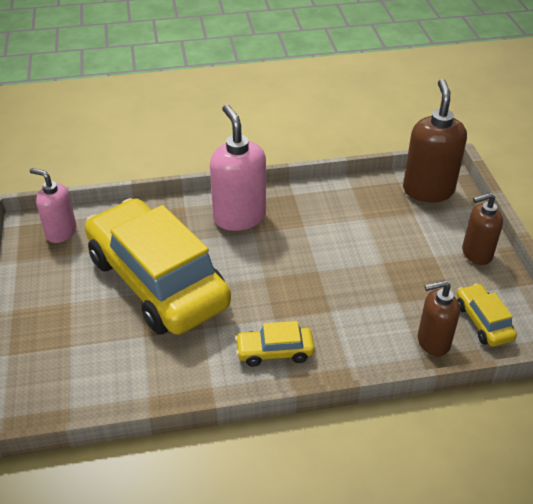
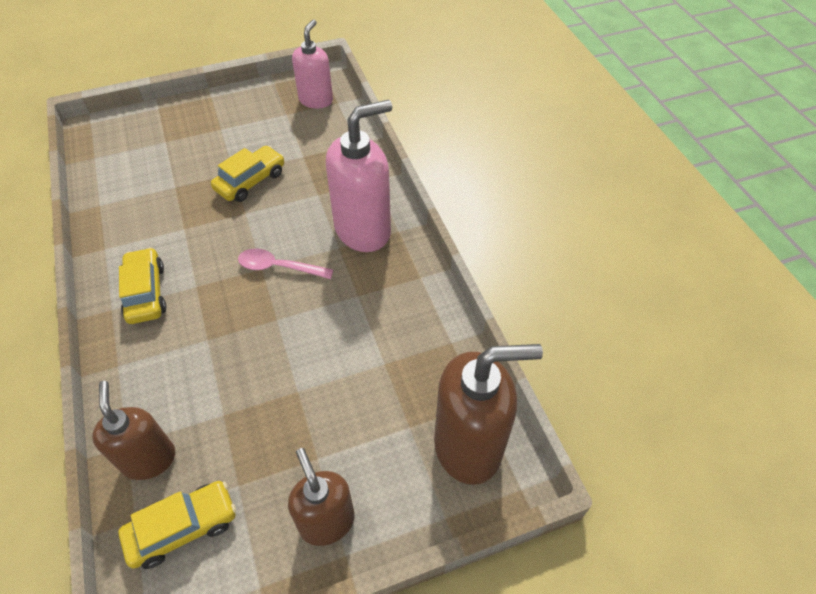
camera: 80 degrees right, 10 degrees up
(157, 281) = (250, 181): yellow car -> yellow car, size x0.40
(266, 266) = (279, 267): none -> pink spoon

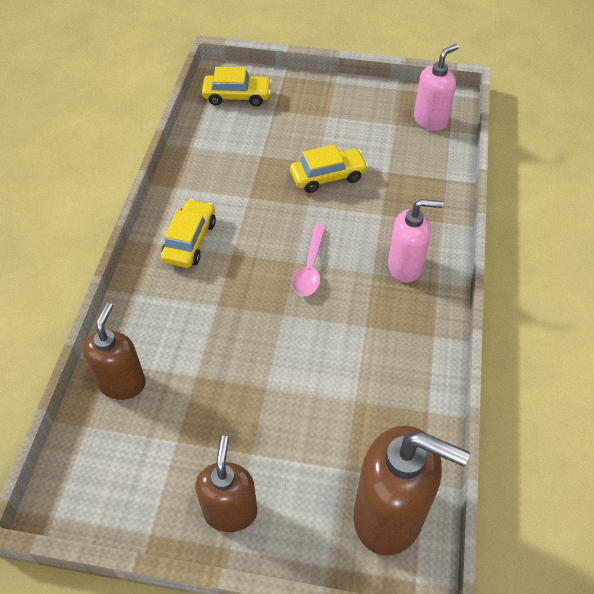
camera: 30 degrees right, 0 degrees up
(183, 528) = (118, 452): yellow car -> yellow car (237, 96)
(279, 267) = (310, 268): pink spoon -> pink spoon turned 120 degrees counterclockwise
(363, 230) = (405, 266): pink soap dispenser -> pink soap dispenser, size x0.63

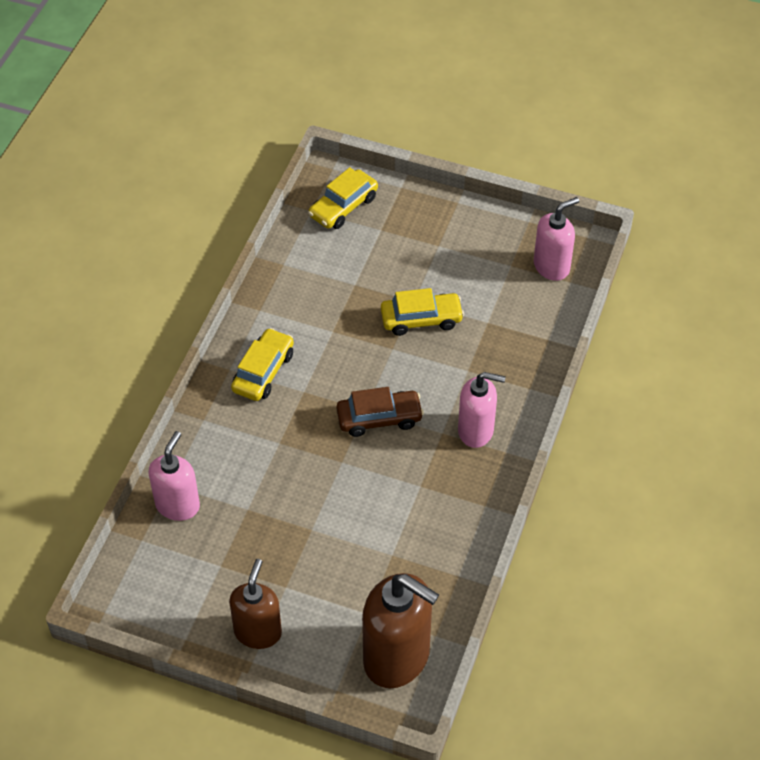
camera: 10 degrees right, 0 degrees up
(122, 383) = (178, 505): brown soap dispenser -> pink soap dispenser
(237, 96) = (343, 207): yellow car -> yellow car turned 120 degrees clockwise
(310, 268) = (379, 418): pink spoon -> brown car

